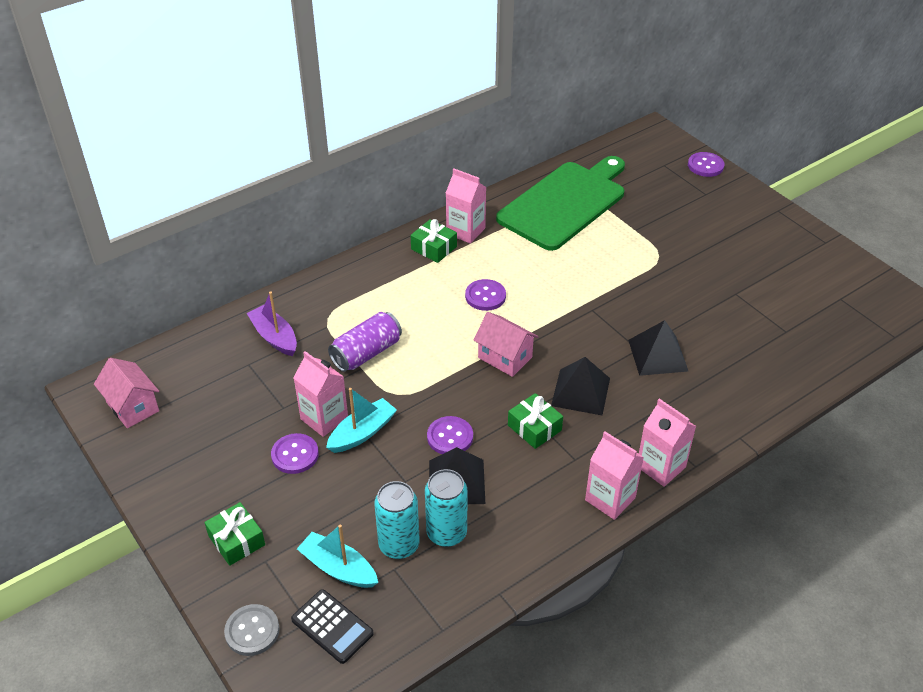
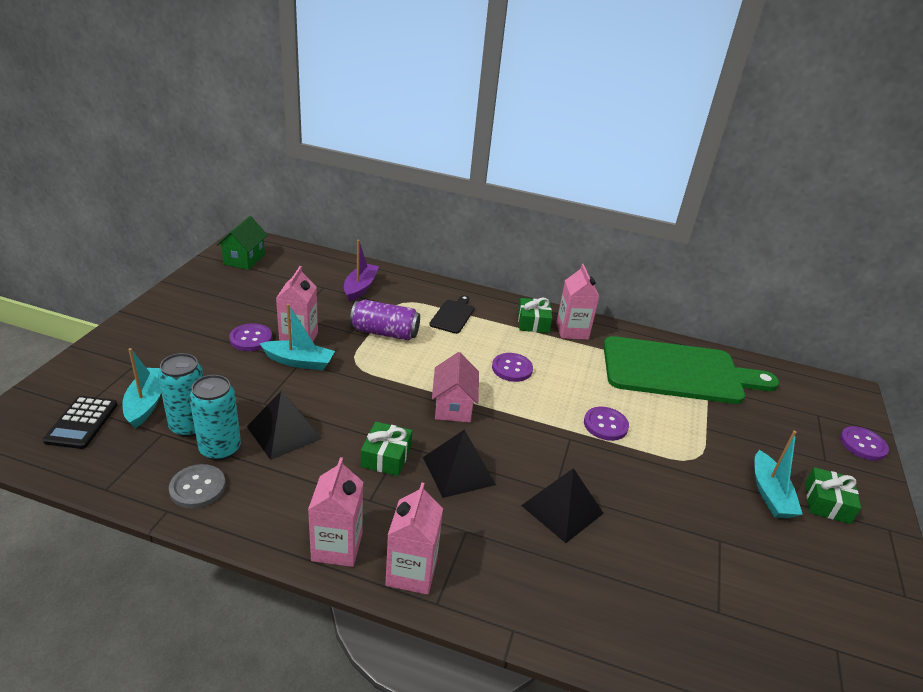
camera: 50 degrees right, 10 degrees down
(132, 407) = (244, 259): pink house -> green house
(236, 540) = (148, 344): green gift -> green gift (827, 503)
(252, 631) = (60, 384): grey button -> grey button (197, 488)
(379, 294) = (453, 315): none -> black cutting board
(450, 437) = (332, 409): purple button -> purple button (605, 425)
(715, 242) = (770, 494): none -> turquoise boat

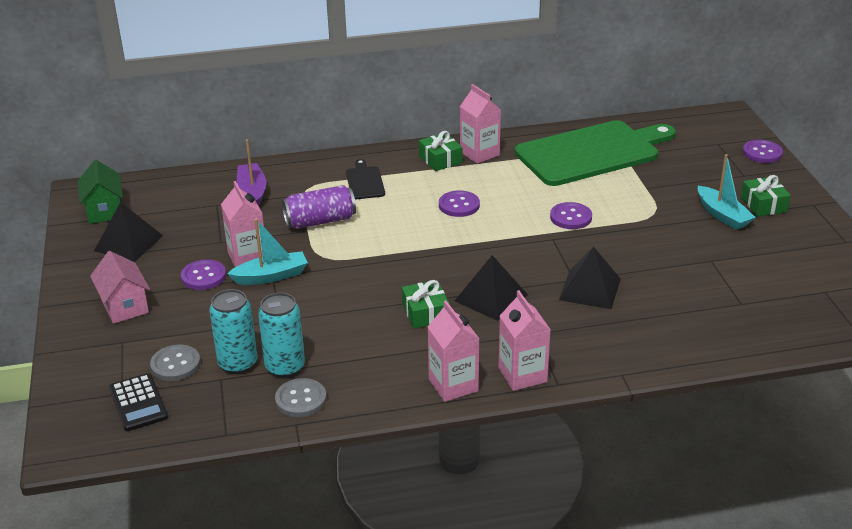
camera: 25 degrees left, 0 degrees up
(146, 403) = (175, 364): turquoise boat -> grey button
(284, 432) = (323, 333): black pyramid -> black pyramid (128, 243)
(453, 406) = (440, 254): pink house -> pink house (124, 306)

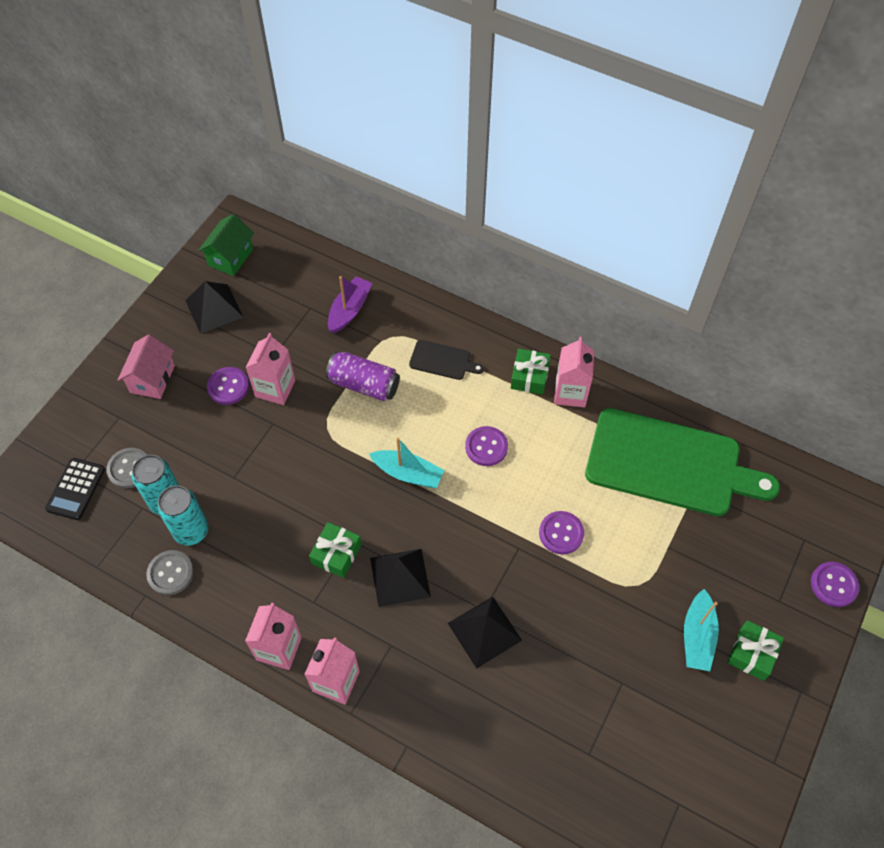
camera: 40 degrees right, 25 degrees up
(271, 276) = (272, 423): turquoise boat -> turquoise boat (408, 473)
(365, 182) = (442, 361): black cutting board -> black cutting board turned 75 degrees clockwise

